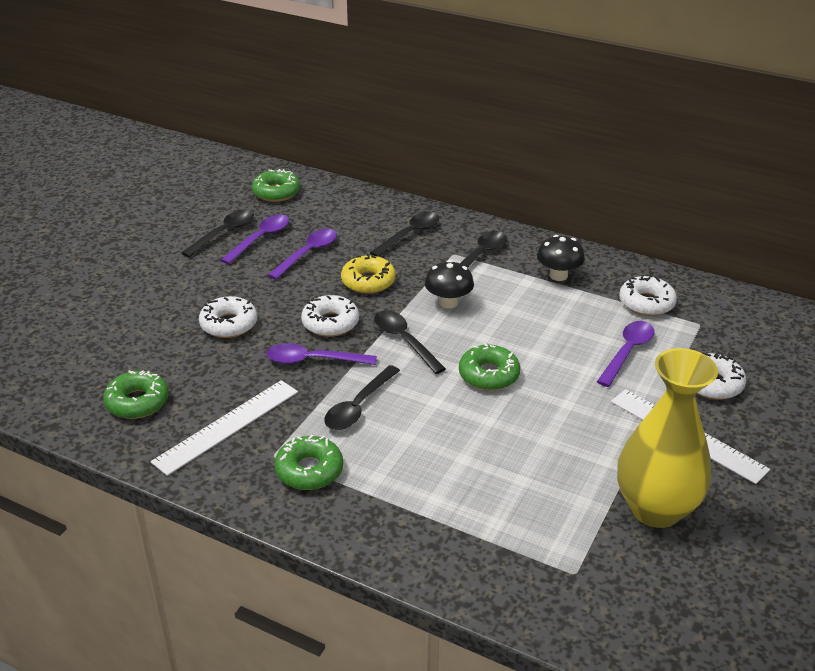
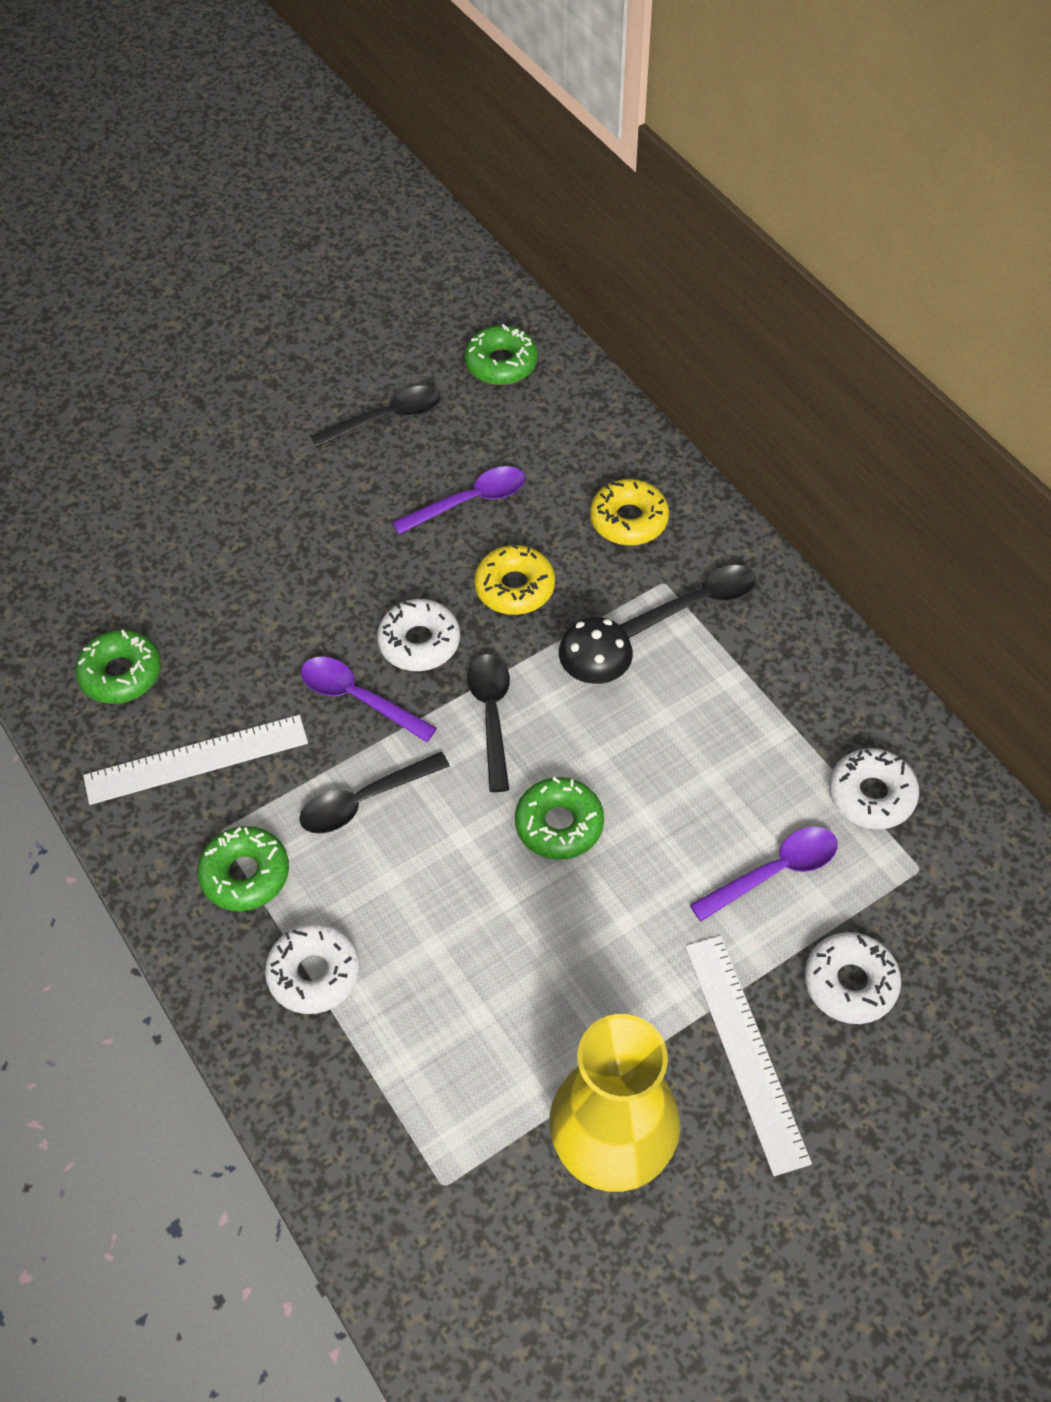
camera: 30 degrees right, 20 degrees up
(229, 324) = (296, 590): white donut -> white donut (314, 973)
(260, 239) = (426, 448): purple spoon -> none
(410, 234) = (629, 520): black spoon -> yellow donut
(558, 275) = (782, 687): black mushroom -> none

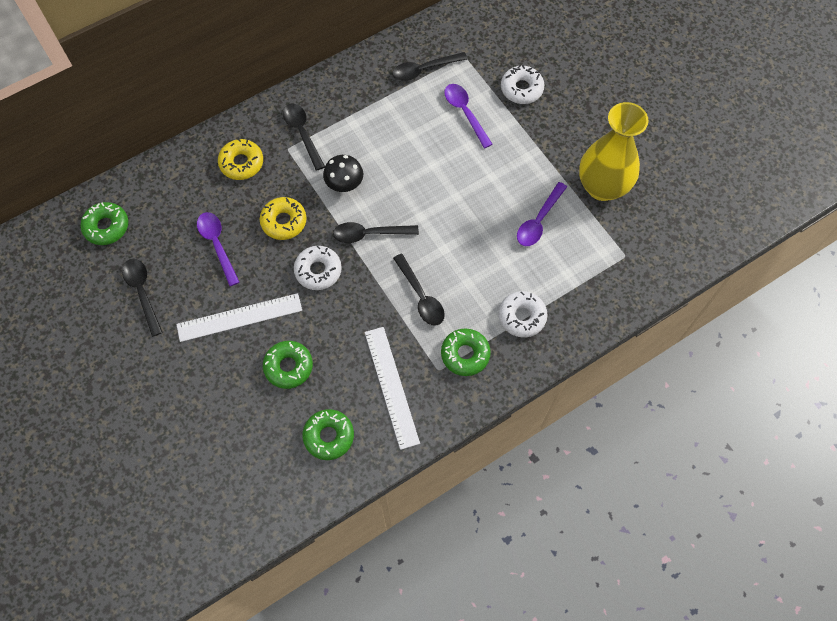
camera: 90 degrees left, 10 degrees up
(358, 698) = (354, 301): purple spoon -> purple spoon (539, 221)
(559, 824) = (437, 203): green donut -> green donut (288, 367)
(745, 1051) = (555, 132): white ruler -> white ruler (239, 317)
(871, 795) = (424, 70): white donut -> black spoon

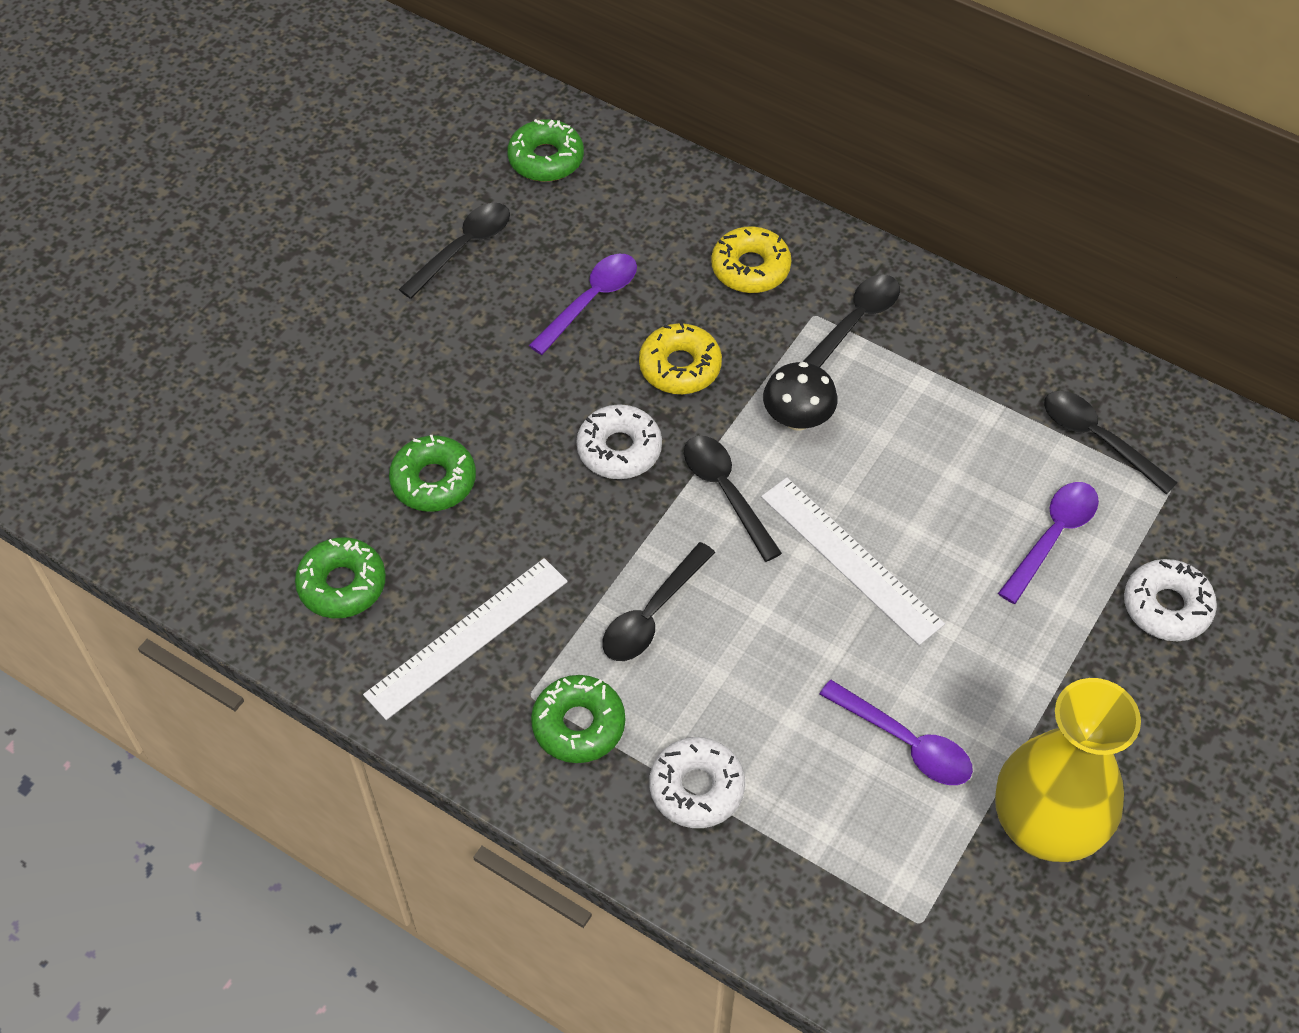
camera: 65 degrees right, 10 degrees down
(239, 317) = (484, 382): white ruler -> white ruler (850, 559)
(539, 221) = (905, 742): purple spoon -> purple spoon turned 150 degrees counterclockwise

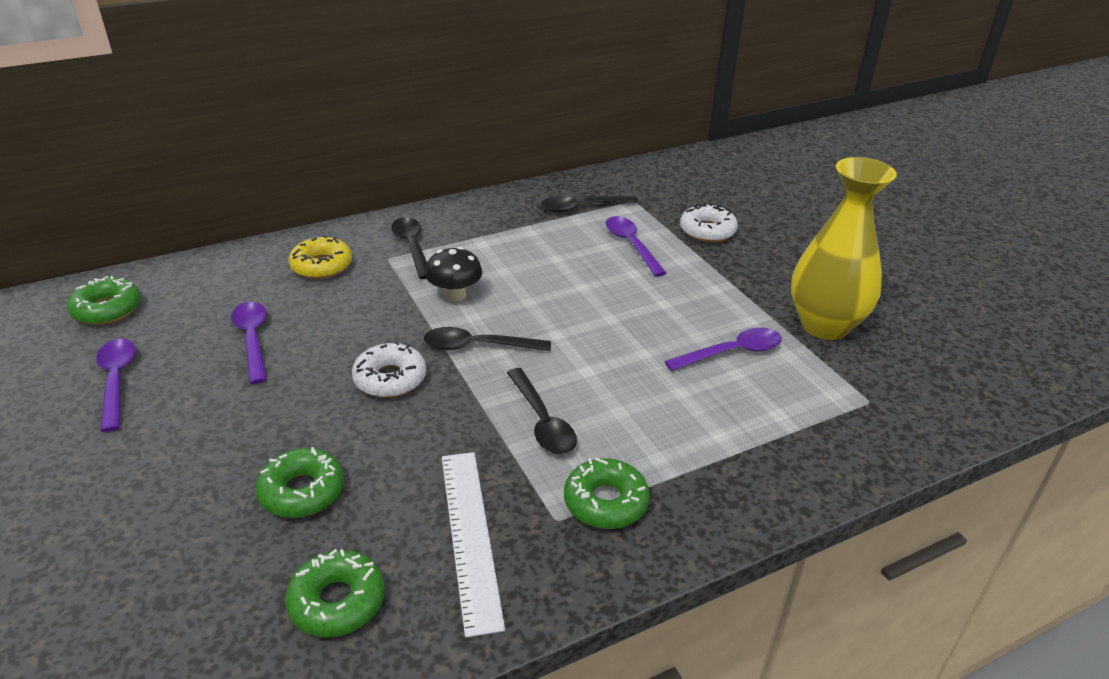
camera: 60 degrees left, 20 degrees down
(463, 248) = (116, 381): black spoon -> purple spoon
(680, 367) = (357, 324): yellow donut -> none
(696, 788) = (705, 461): white donut -> none
(850, 559) = (580, 318): white ruler -> none

